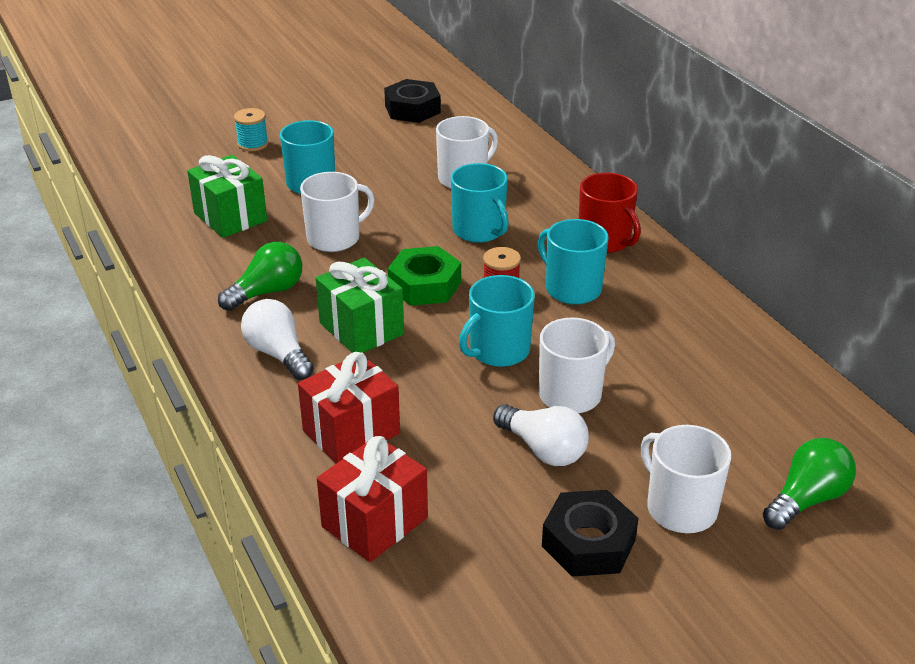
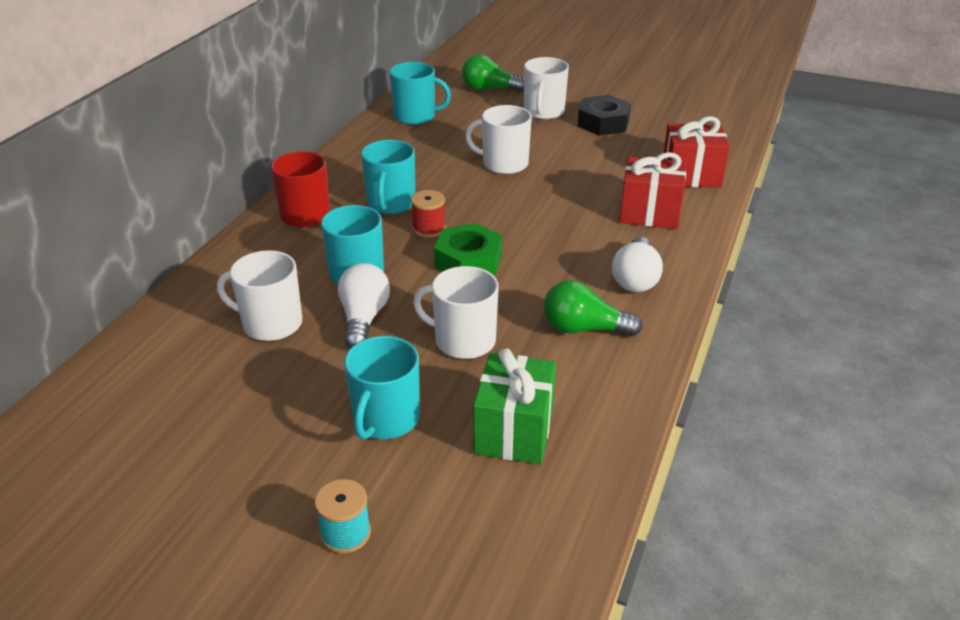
camera: 130 degrees left, 0 degrees up
(361, 328) = (557, 260): green gift -> none
(412, 109) = (123, 446): black nut -> none
(498, 350) = (499, 201): turquoise mug -> turquoise mug (415, 116)
(543, 449) = (562, 155): white light bulb -> white light bulb (363, 318)

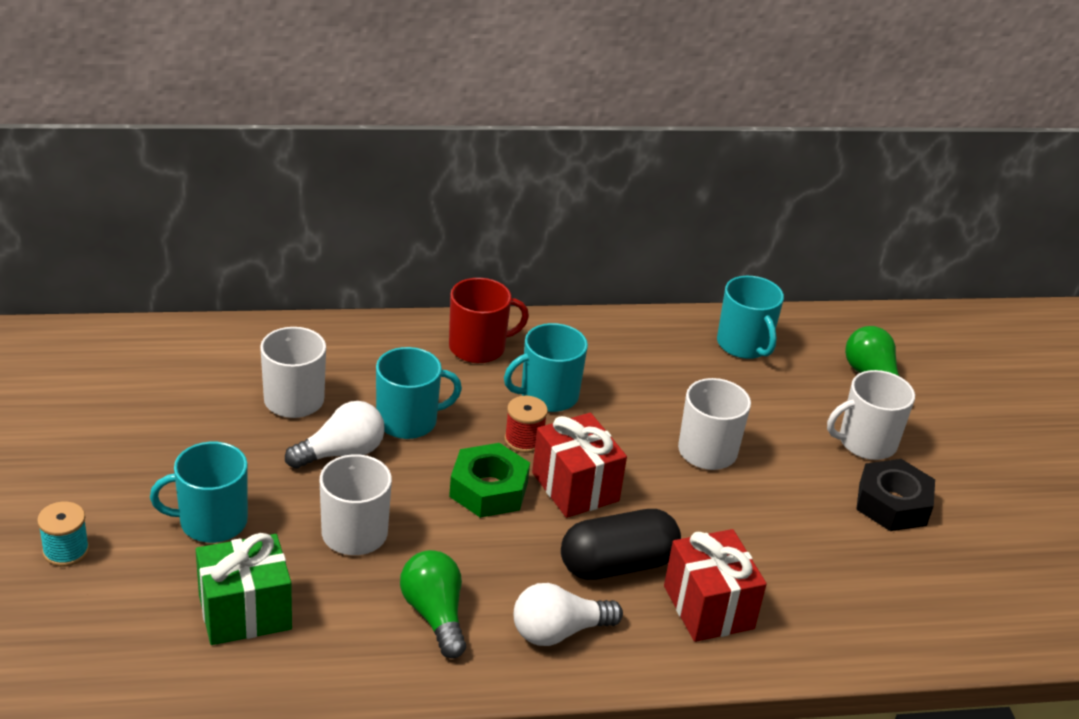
camera: 55 degrees right, 0 degrees up
(586, 233) = (617, 564): none -> black capsule
(691, 175) = (837, 623): red gift -> red gift (575, 487)

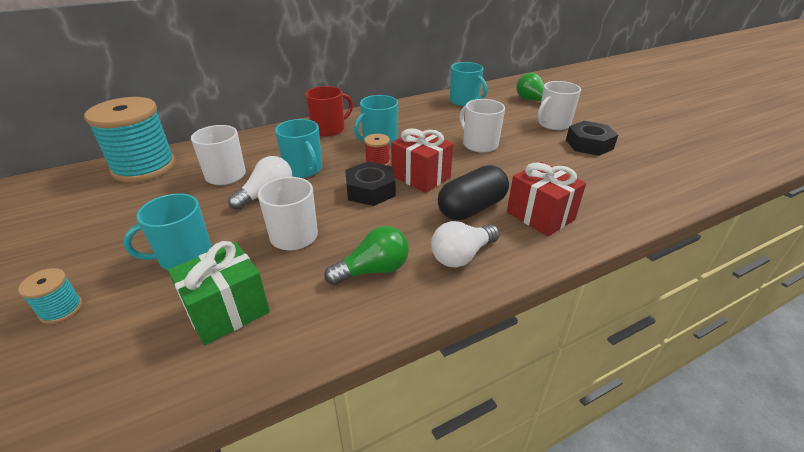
camera: 15 degrees left, 0 degrees up
(185, 351) = (144, 167): none -> turquoise spool
(408, 421) = (303, 169): turquoise mug -> turquoise mug turned 90 degrees clockwise
(434, 615) = (373, 270): green light bulb -> green light bulb turned 105 degrees clockwise
(488, 489) = (370, 190): green nut -> black nut

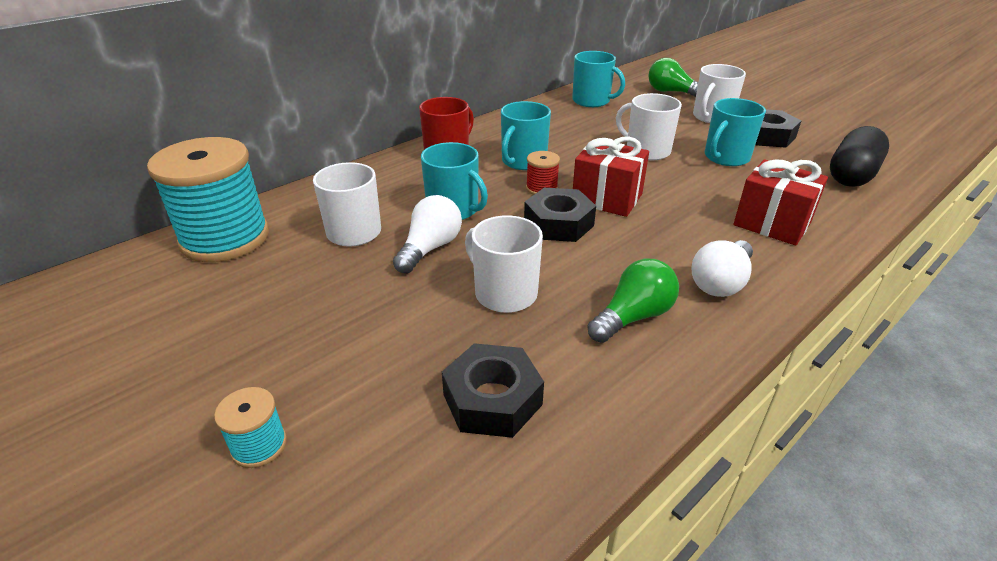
camera: 15 degrees left, 0 degrees up
(184, 256) = (380, 344): turquoise mug -> turquoise mug (726, 157)
(227, 311) = (492, 399): green gift -> black nut
(471, 208) = (692, 227): black capsule -> black capsule (851, 175)

